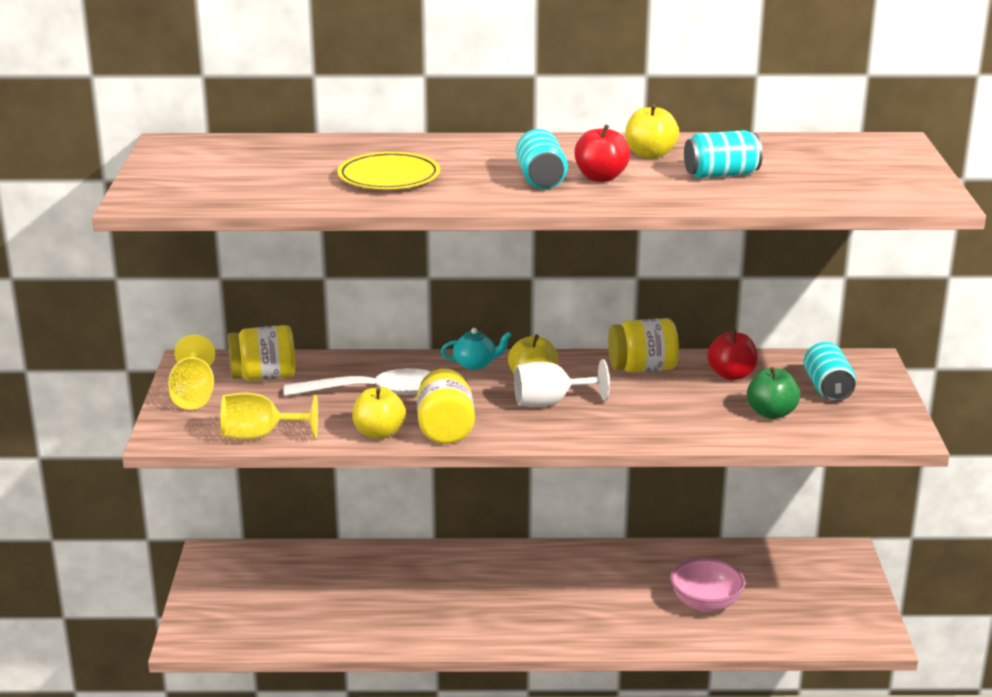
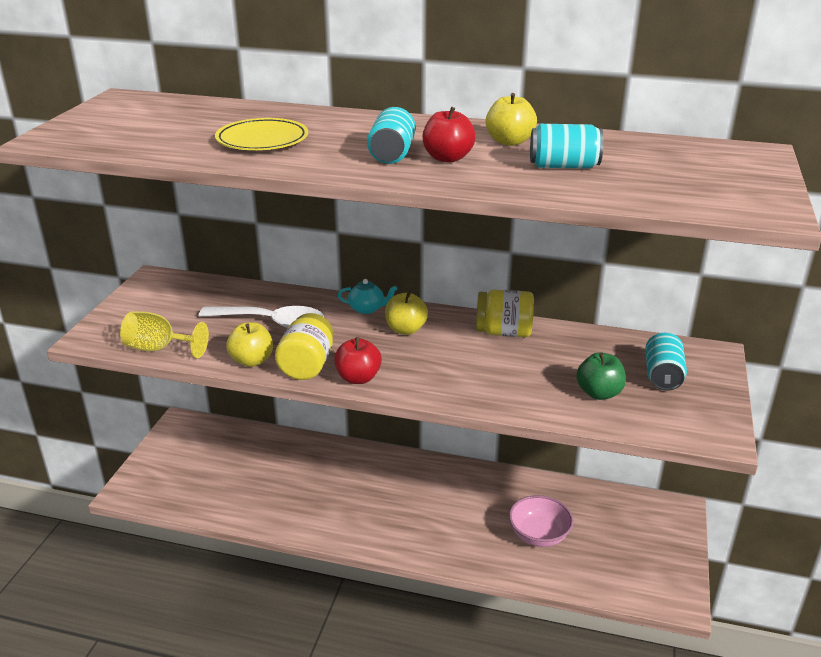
camera: 15 degrees right, 5 degrees up
(193, 395) = (135, 306): yellow goblet -> none
(264, 376) = (197, 297): yellow jar -> none
(550, 402) = (408, 353): white goblet -> none
(731, 375) = (579, 349): red apple -> red apple (358, 378)

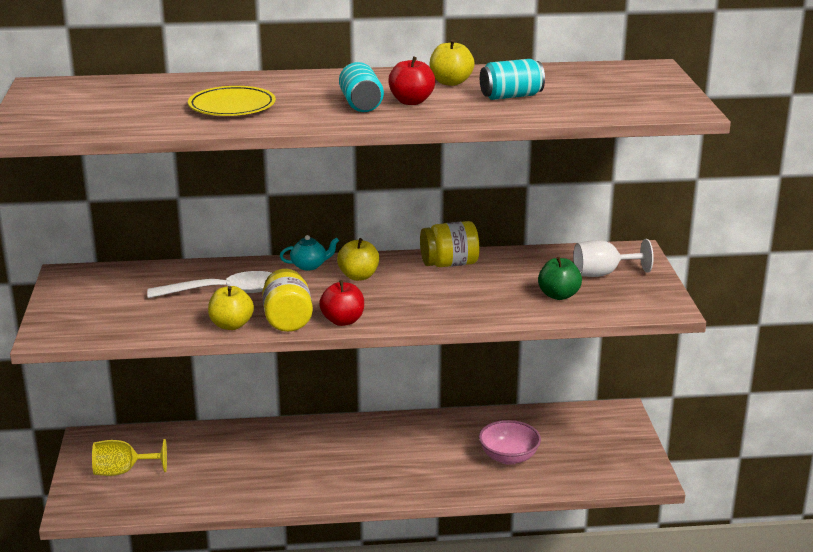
camera: 20 degrees left, 5 degrees down
(159, 349) = (129, 332): yellow goblet -> yellow goblet (123, 471)
(662, 375) = (603, 274): turquoise can -> white goblet

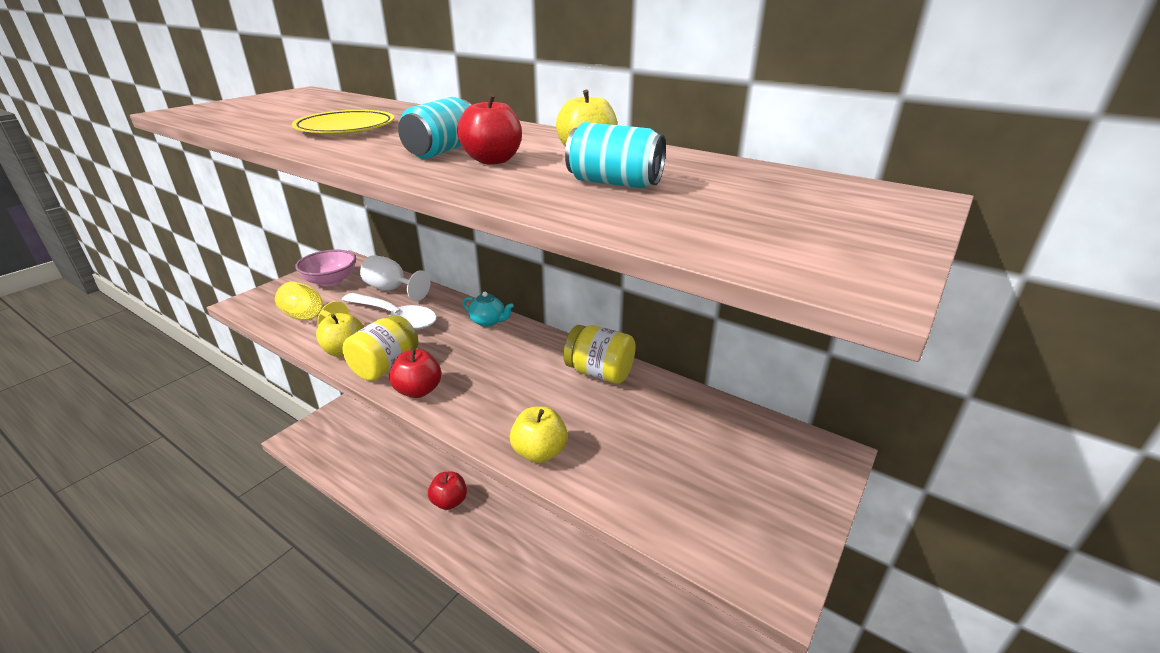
camera: 40 degrees right, 5 degrees up
(123, 471) = (356, 425): yellow goblet -> yellow goblet (310, 319)
(311, 473) = (449, 501): none -> red apple
(358, 276) = (505, 349): yellow apple -> yellow apple (539, 452)
(509, 457) = (611, 593): pink bowl -> pink bowl (331, 281)
(558, 295) = (653, 472): green apple -> none
(603, 274) = (746, 468): white goblet -> white goblet (392, 289)

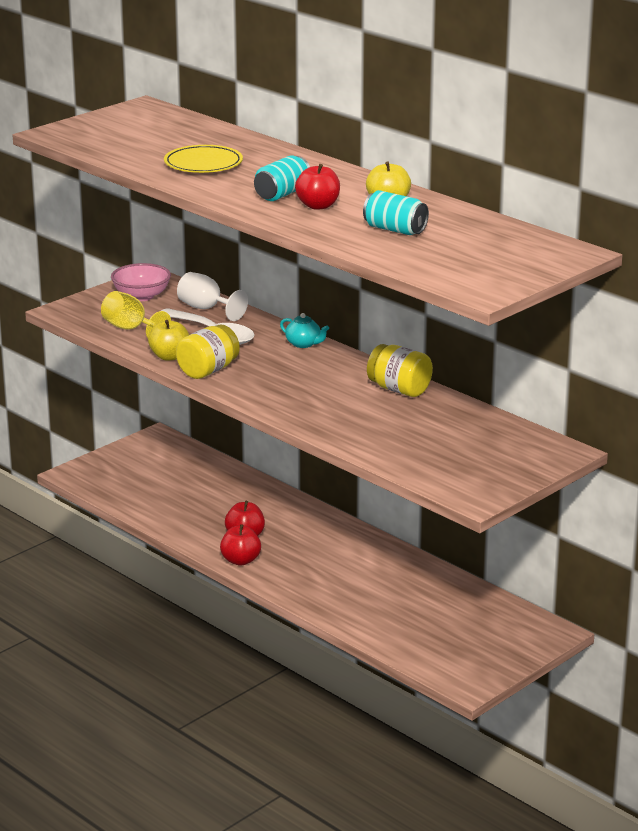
camera: 10 degrees right, 5 degrees down
(418, 390) = (238, 389): red apple -> red apple (240, 560)
(539, 452) = (334, 432): yellow apple -> none

